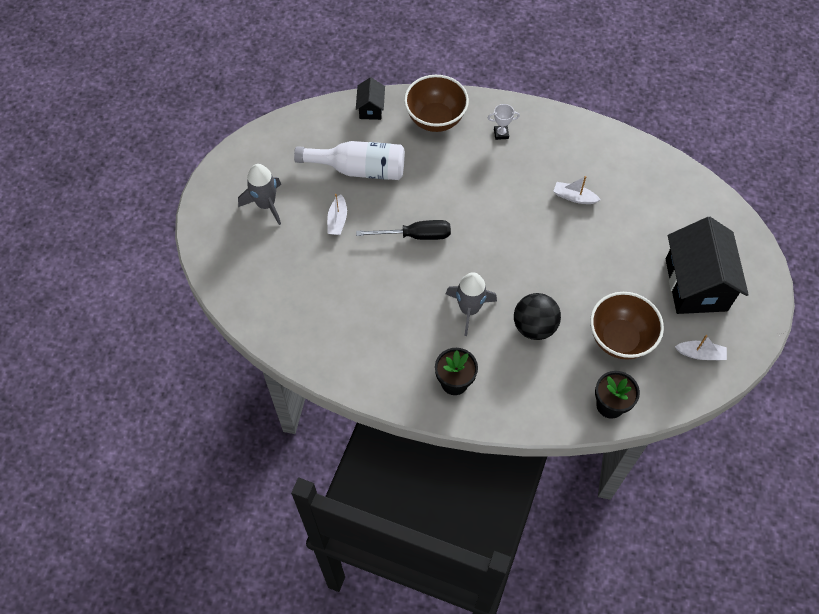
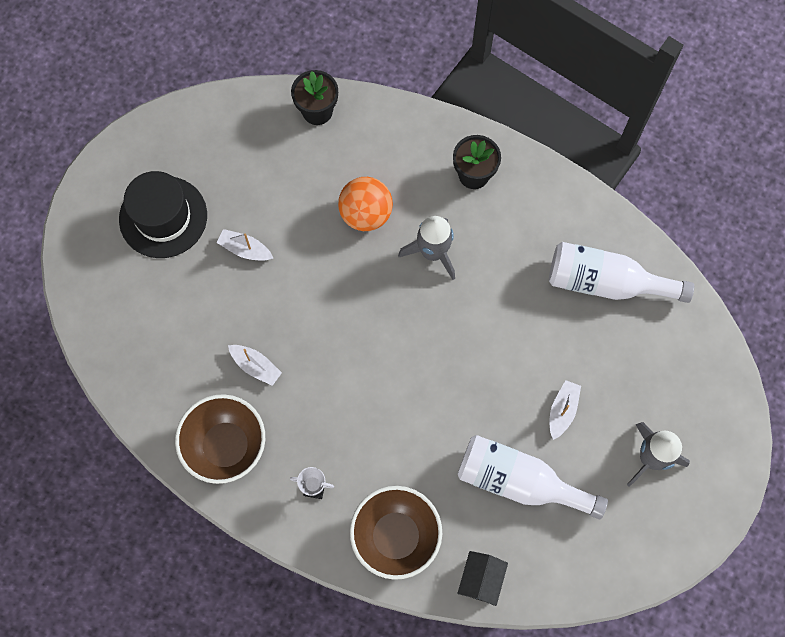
camera: 165 degrees left, 10 degrees up
(322, 320) = (606, 282): none -> white bottle
(415, 235) = (470, 363): black screwdriver -> none
(534, 326) = (366, 214): black ball -> orange ball
(620, 339) = (277, 177): brown bowl -> brown bowl (226, 446)
(696, 284) = (163, 217): black house -> black hat
(700, 354) = (197, 139): white boat -> white boat (245, 249)

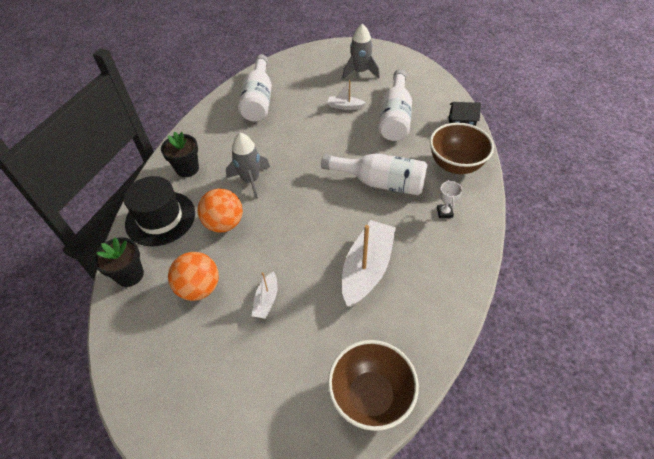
camera: 100 degrees left, 20 degrees down
(163, 217) = (243, 379): black hat -> black hat (160, 218)
(226, 446) = (438, 274): brown bowl -> brown bowl (370, 396)
(256, 366) = (367, 268): white boat -> white boat, size x2.02
(280, 182) = (199, 288): none -> orange ball
(387, 419) = (380, 183): none -> white bottle

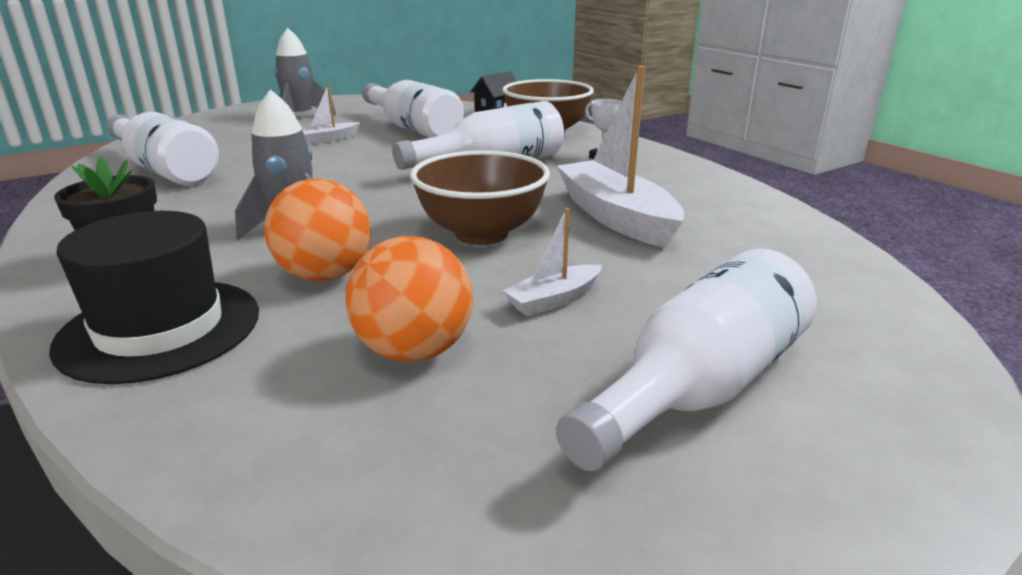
camera: 50 degrees left, 25 degrees down
(130, 275) = (209, 425): black flower pot -> none
(241, 381) = (698, 388): none -> white bottle
(266, 300) = (554, 300): white boat -> white boat turned 90 degrees clockwise
(370, 396) = (846, 290): brown bowl -> brown bowl (481, 234)

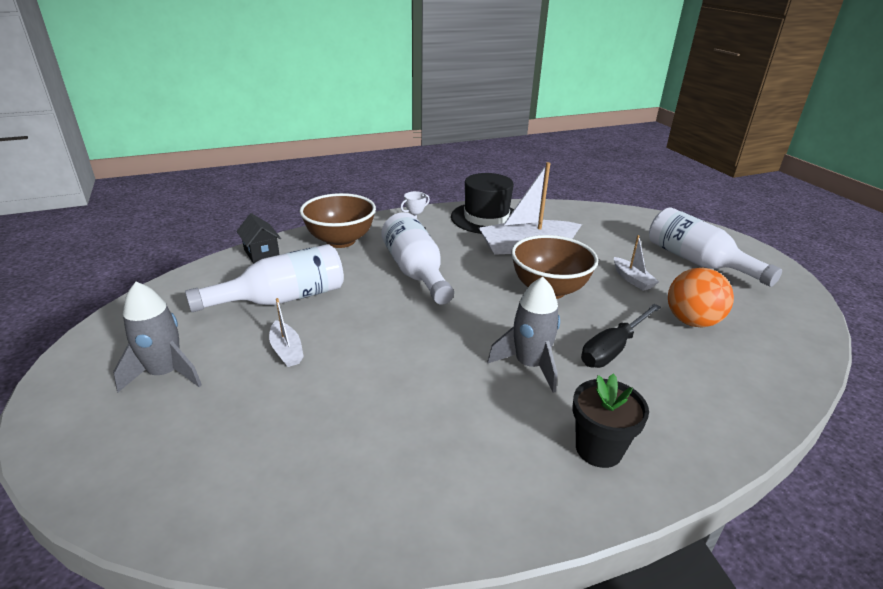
camera: 80 degrees left, 5 degrees up
(160, 329) = (695, 411): black hat -> black hat (486, 218)
(165, 170) = (344, 470): white bottle -> none
(325, 275) = (613, 349): orange ball -> black screwdriver

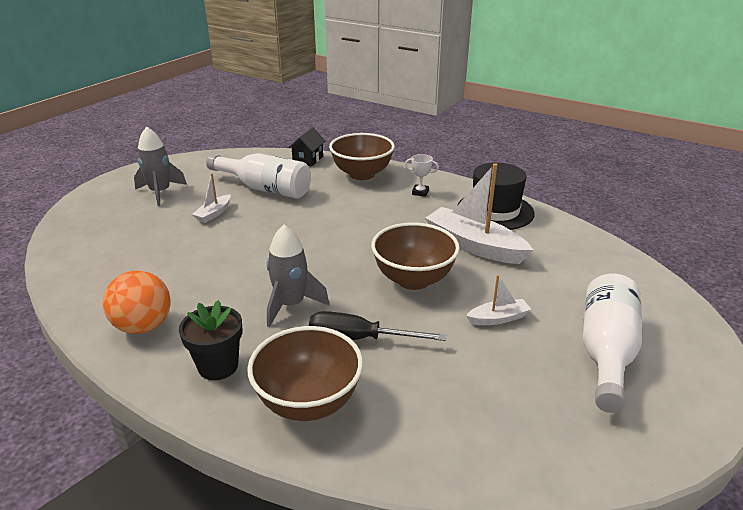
camera: 55 degrees right, 0 degrees up
(416, 272) = (359, 216): white bottle -> none
(632, 279) = (498, 318): white boat -> white boat turned 135 degrees counterclockwise
(687, 410) = (308, 402): none -> brown bowl
(691, 321) = (464, 374): orange ball -> orange ball (143, 326)

